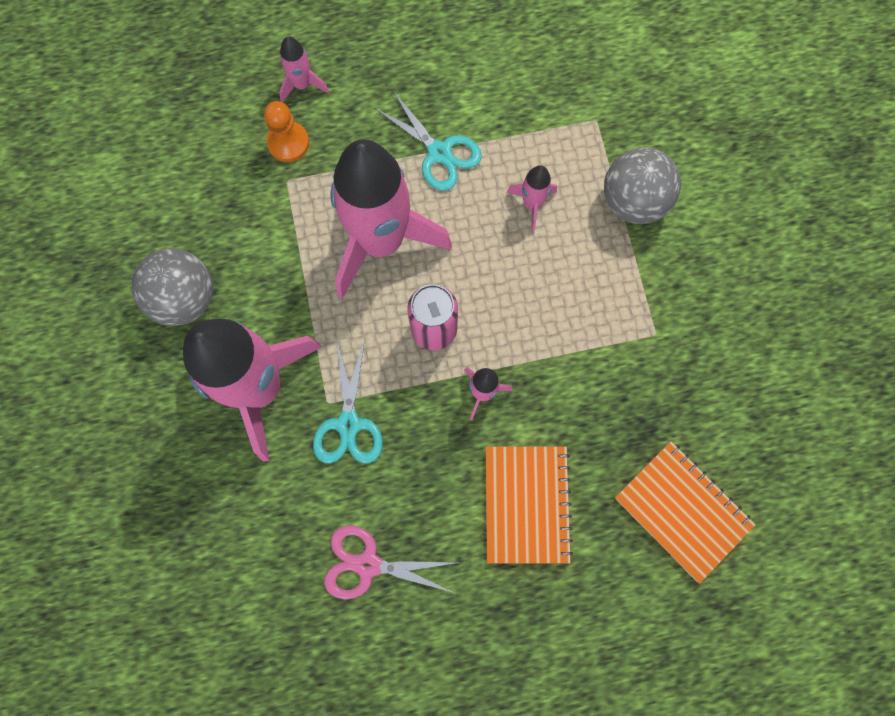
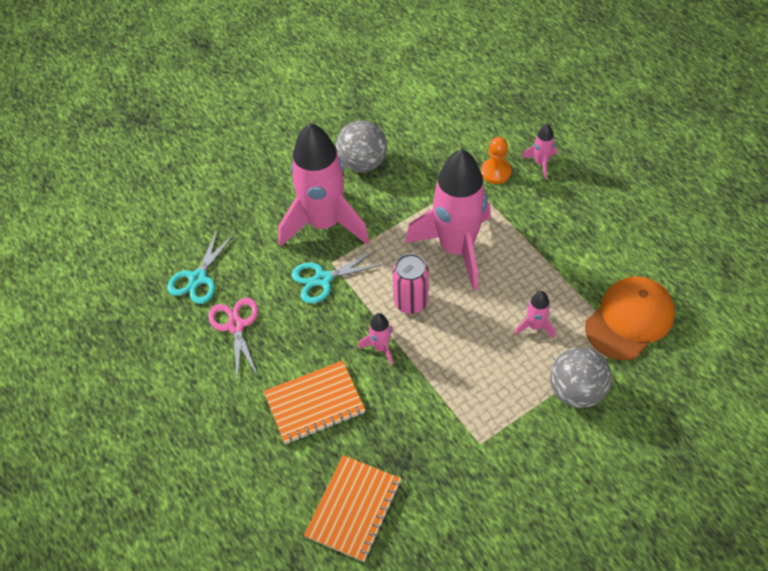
camera: 70 degrees right, 20 degrees down
(439, 153) = (540, 256): turquoise scissors -> turquoise scissors (198, 278)
(568, 101) = (629, 319): none -> orange cap

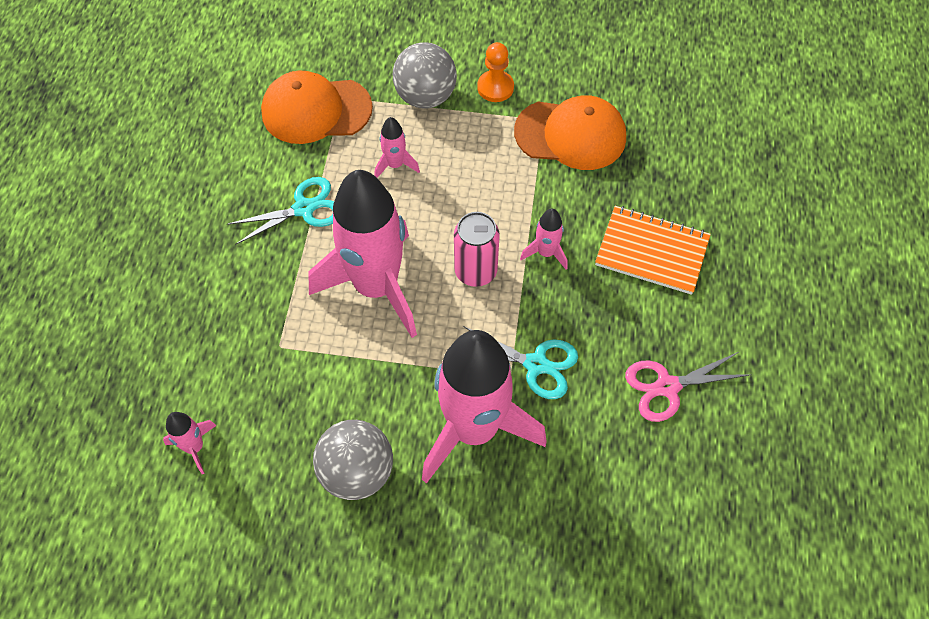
camera: 140 degrees left, 5 degrees up
(198, 278) = (667, 478): turquoise scissors -> turquoise scissors (304, 208)
(236, 326) = (667, 387): pink scissors -> pink scissors turned 45 degrees clockwise
(353, 509) = (690, 150): orange notebook -> none
(448, 447) = (571, 135): none -> orange cap
(495, 172) = (241, 334): orange pawn -> orange pawn (495, 87)
(541, 163) = (189, 304): pink rocket -> pink rocket (194, 447)

